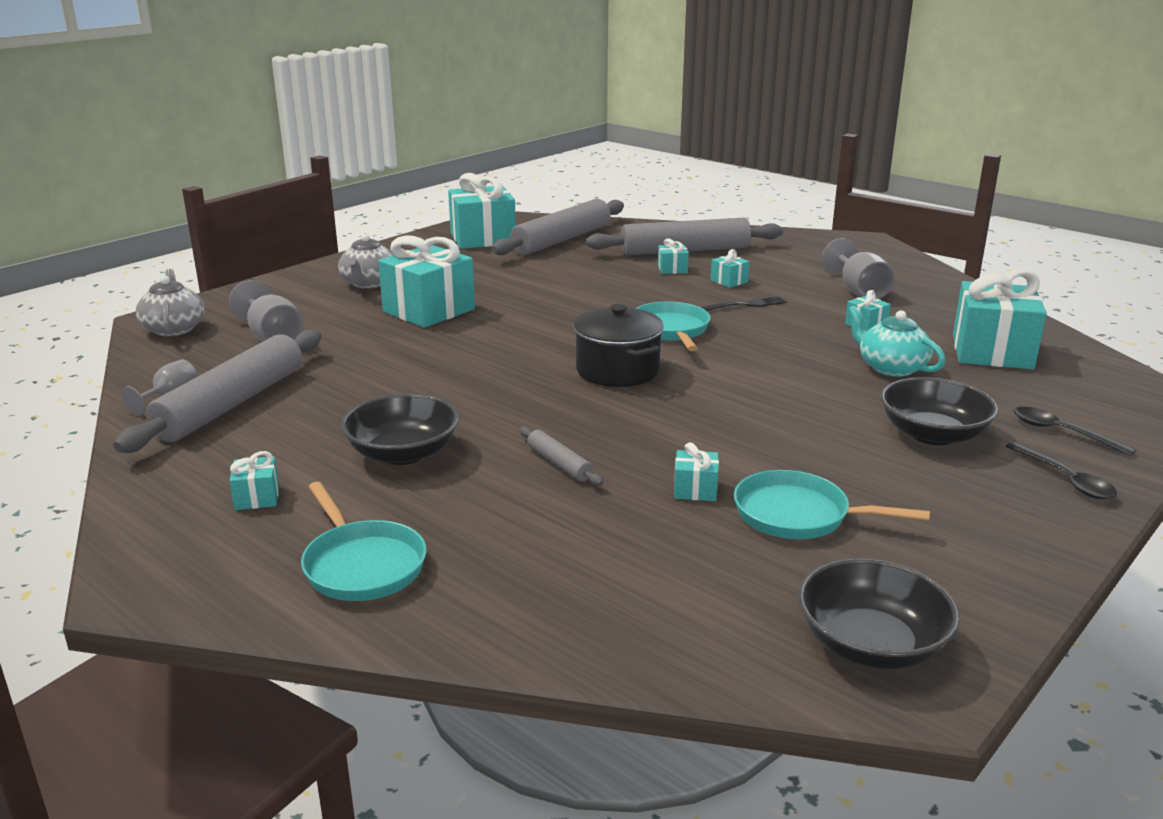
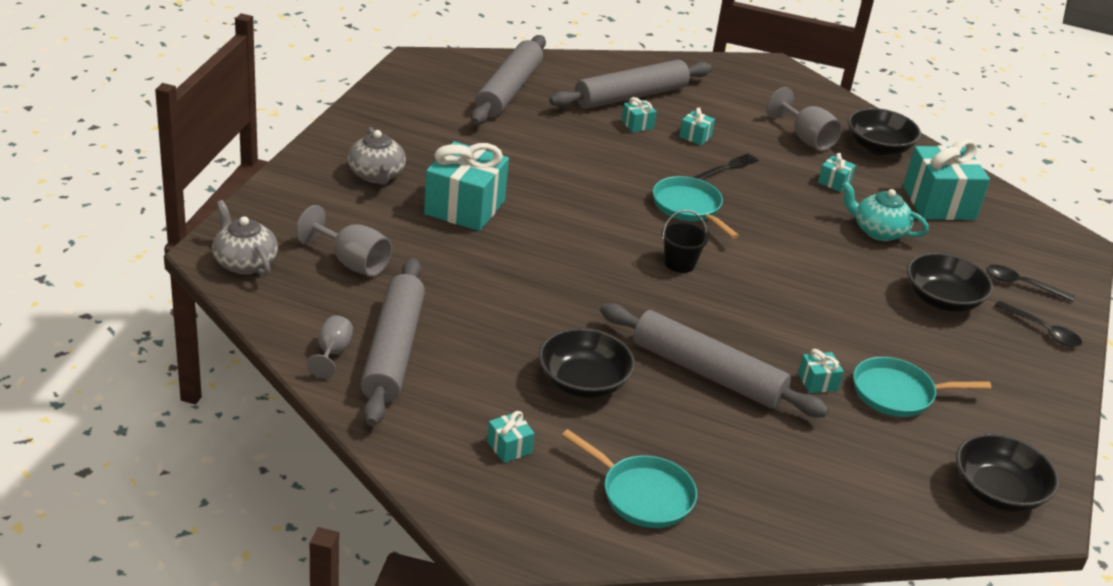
camera: 25 degrees left, 10 degrees up
(483, 238) = (431, 95): turquoise gift -> none
(559, 463) = (707, 373): grey rolling pin -> grey rolling pin, size x2.30
(617, 370) = (679, 263): black pot -> black bucket
(945, 303) = (878, 147): none -> black bowl

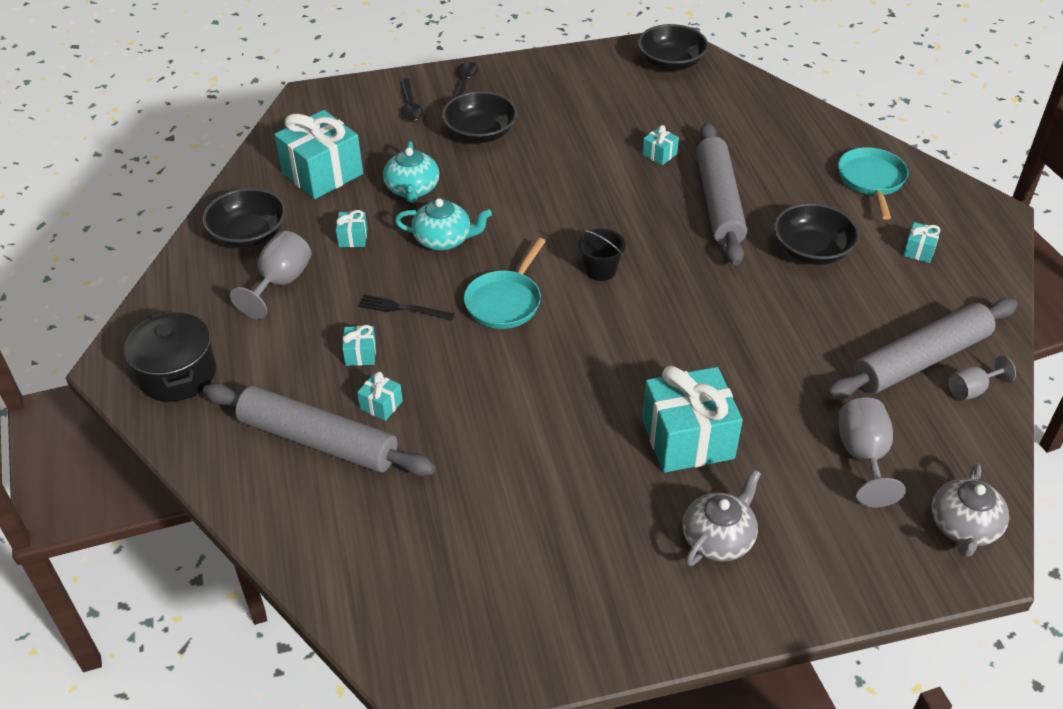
camera: 120 degrees left, 10 degrees up
(508, 90) = (415, 548): grey rolling pin -> none
(745, 79) = (177, 374): none -> black pot
(793, 216) = (443, 240): none -> turquoise teapot
(898, 393) = (624, 120): turquoise pan -> none

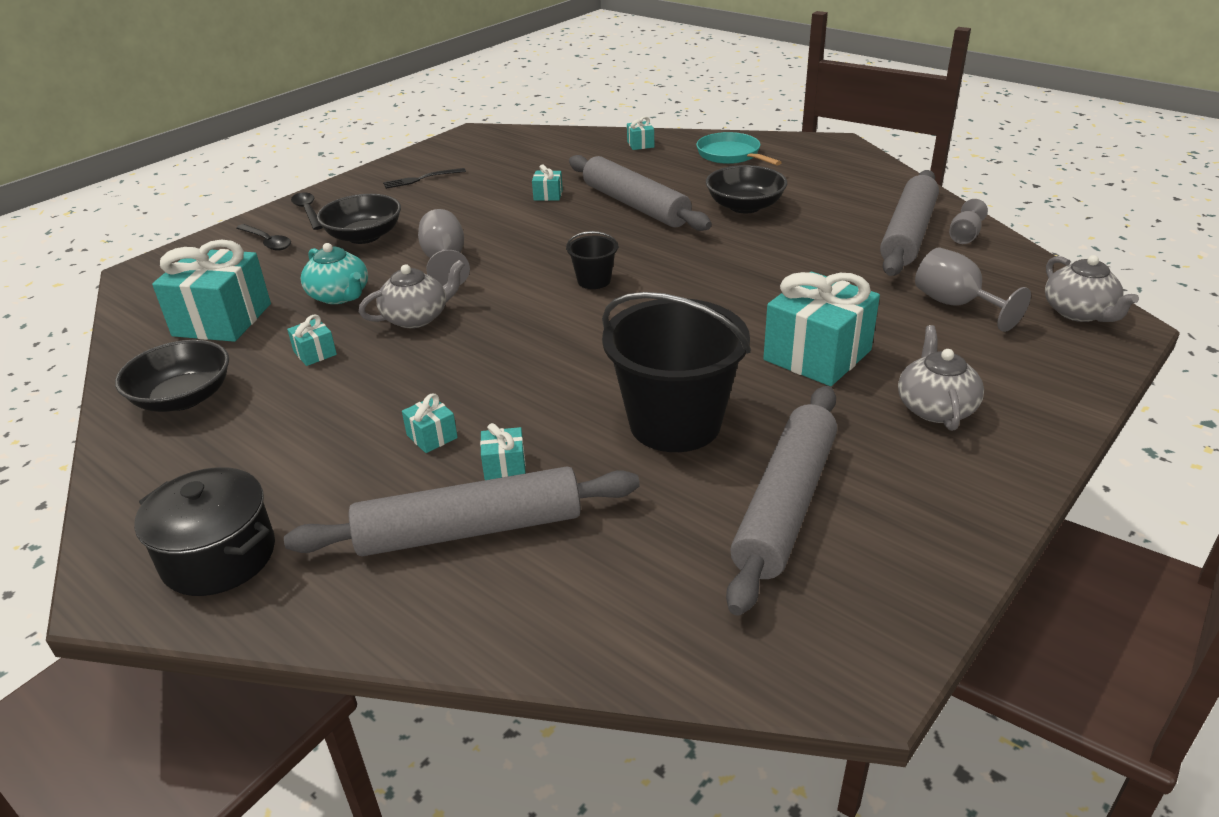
camera: 35 degrees left, 10 degrees down
(280, 283) = (268, 420): grey goblet -> grey goblet (445, 262)
(402, 308) = (435, 383): black fork -> black fork (421, 179)
(443, 240) = (417, 317): turquoise teapot -> grey teapot
(505, 301) = (534, 335): turquoise pan -> none
(519, 546) = (786, 505): none -> grey rolling pin
(520, 437) = (675, 423): none -> black bucket
(671, 63) = (486, 143): black bowl -> none
(919, 251) = (818, 179): turquoise gift -> turquoise gift (640, 144)

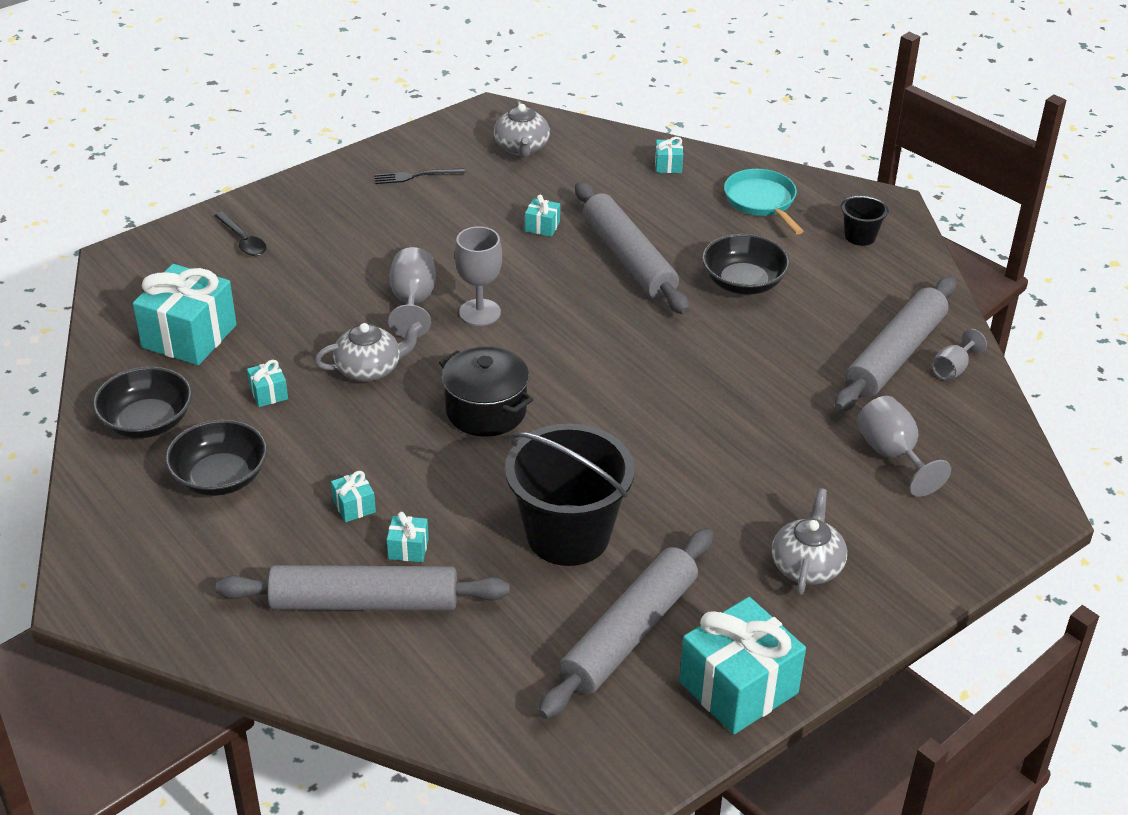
camera: 10 degrees right, 5 degrees up
(219, 556) = (163, 586): black pot -> black pot (486, 411)
(308, 211) = (289, 204): black spoon -> none
(339, 296) = (302, 327): turquoise teapot -> none
(364, 236) = (340, 251): black bowl -> black bowl (220, 477)
(512, 260) = (480, 312): none -> grey goblet
(594, 281) = (551, 355): black bucket -> black bucket (860, 236)
(817, 355) = (728, 488): turquoise gift -> turquoise gift (738, 687)
(1079, 312) = (1008, 488): grey teapot -> grey teapot (521, 148)

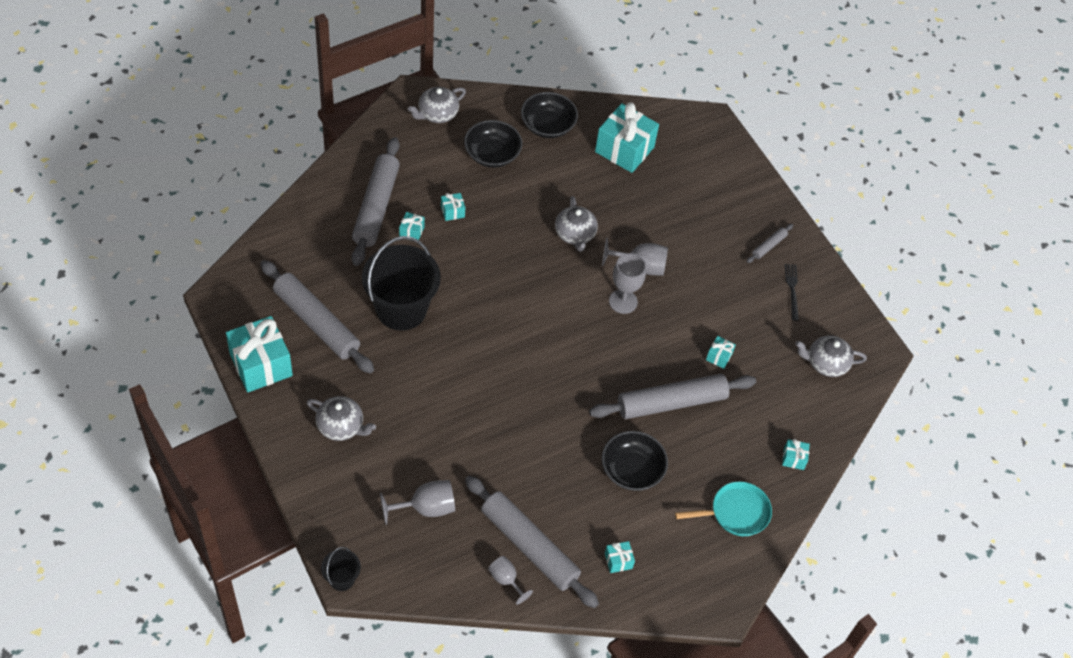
camera: 95 degrees right, 15 degrees up
(132, 559) = (437, 114): none -> grey teapot
(243, 241) = (723, 184): black spoon -> none
(268, 393) = (561, 182): turquoise gift -> turquoise gift (618, 561)
(347, 197) = (769, 246): none -> grey rolling pin
(486, 411) = (522, 288): black pot -> none
(860, 236) = (679, 571): black bucket -> black bucket (342, 579)

